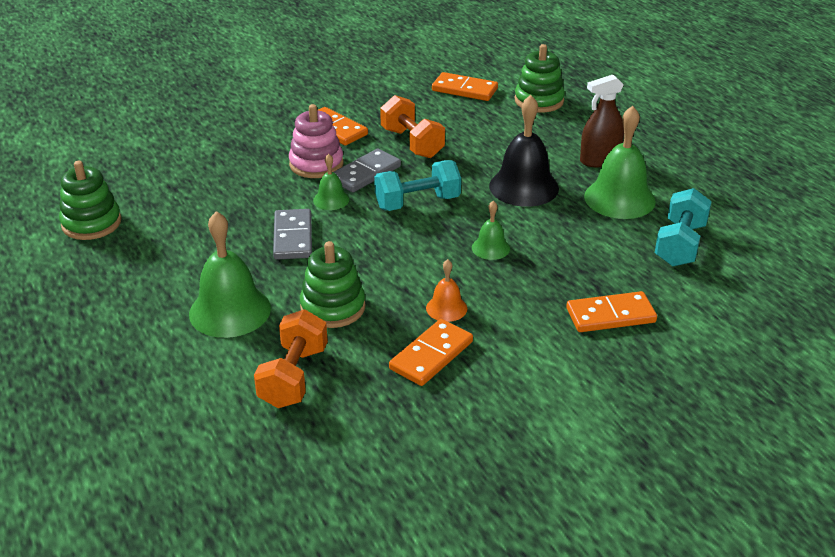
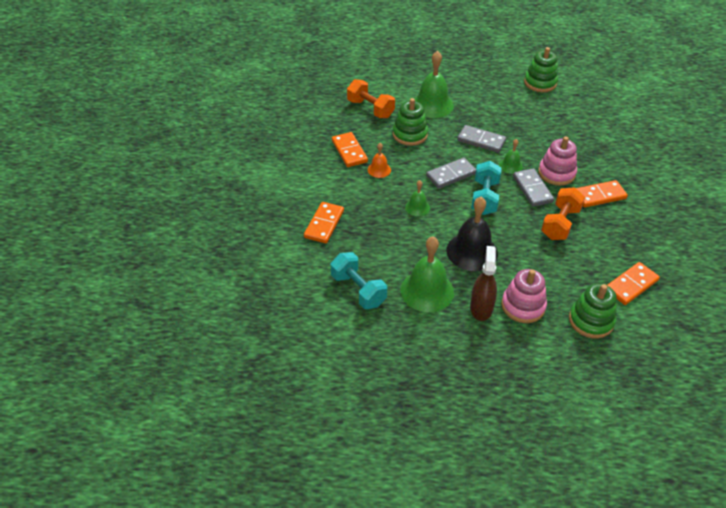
camera: 120 degrees right, 10 degrees up
(396, 241) = (451, 175): none -> grey domino
(412, 143) = (560, 224): orange dumbbell -> orange dumbbell turned 60 degrees counterclockwise
(566, 138) = (523, 306): none -> pink stacking toy

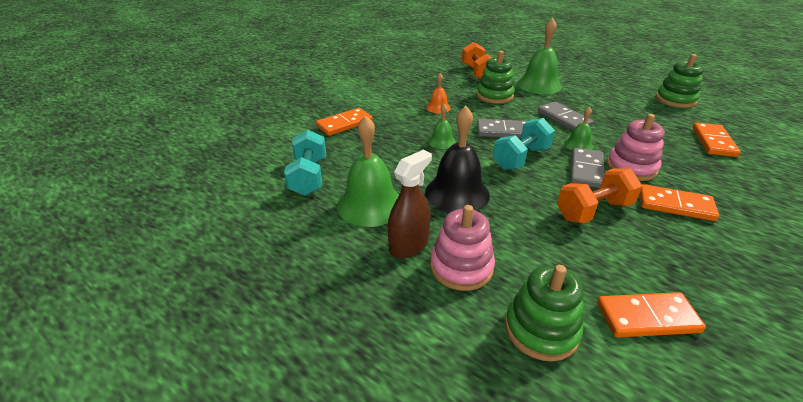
camera: 35 degrees right, 10 degrees down
(349, 151) = (427, 90): orange domino -> orange domino (713, 142)

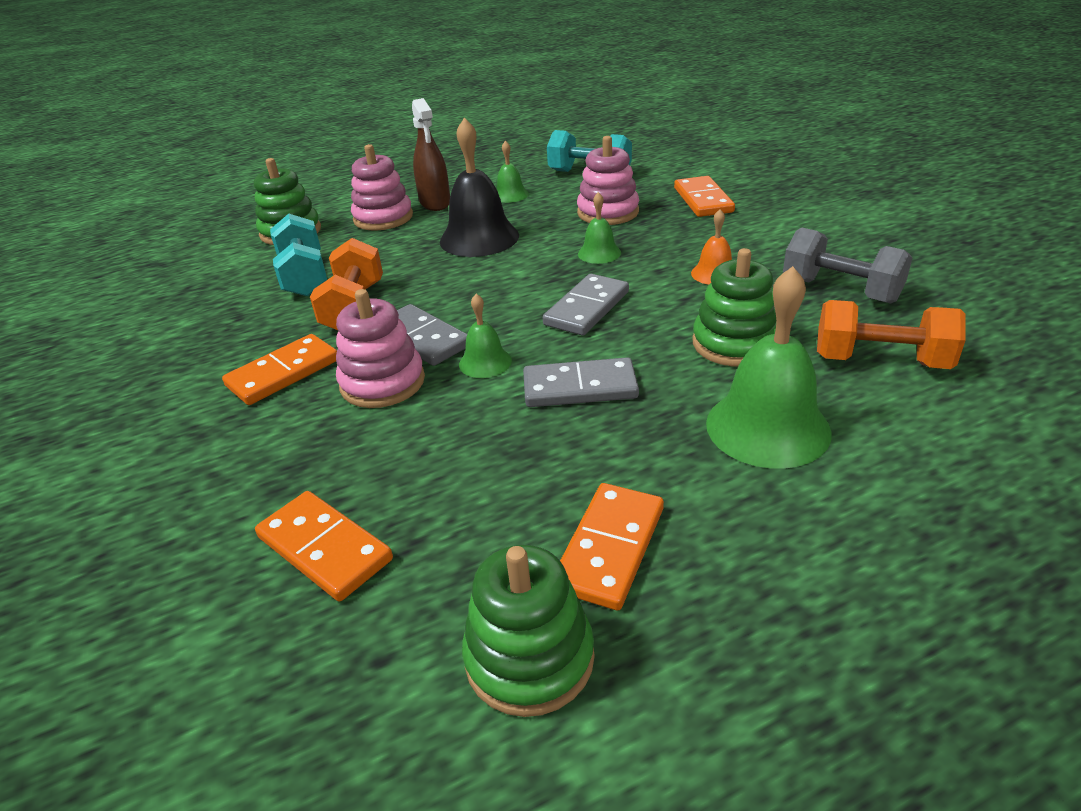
camera: 120 degrees right, 0 degrees up
(370, 204) = (510, 195): green bell -> green bell, size x0.51
(381, 152) = (608, 212): none -> pink stacking toy
(430, 82) = (840, 290): none -> grey dumbbell
(521, 158) = (502, 298): turquoise dumbbell -> turquoise dumbbell (304, 276)
(647, 318) = (230, 276): orange domino -> orange domino (609, 548)

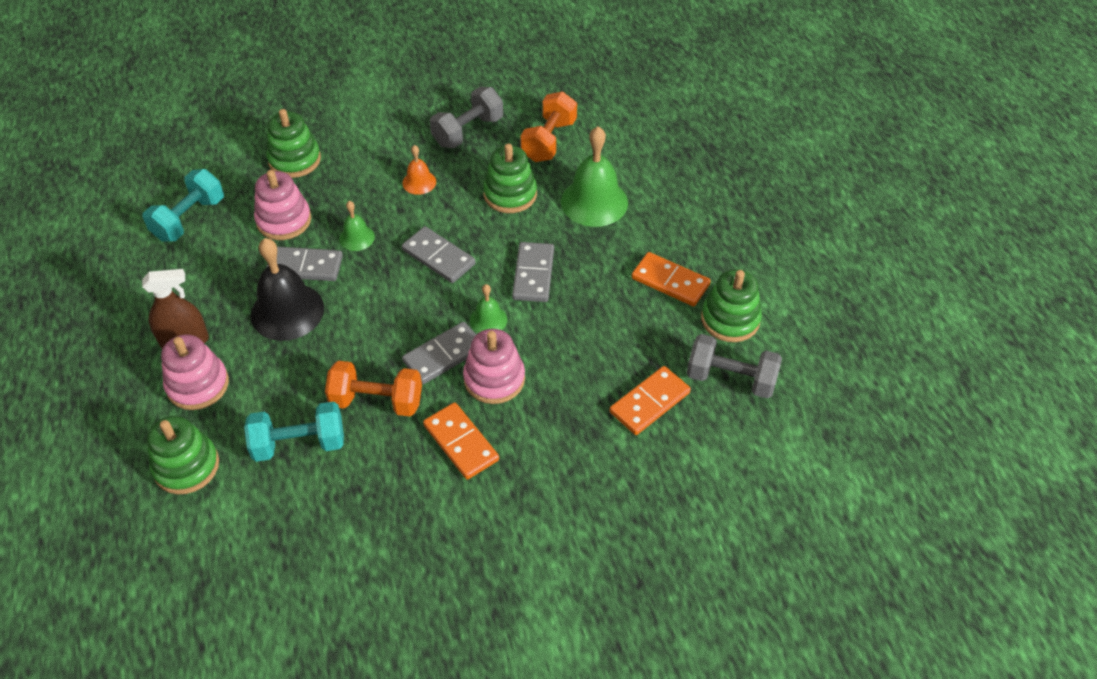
camera: 85 degrees left, 15 degrees up
(370, 670) = (730, 379): none -> grey dumbbell
(510, 195) = (203, 282): green bell -> none
(544, 235) = (305, 266): none -> grey domino
(702, 200) = (294, 160): orange domino -> green stacking toy

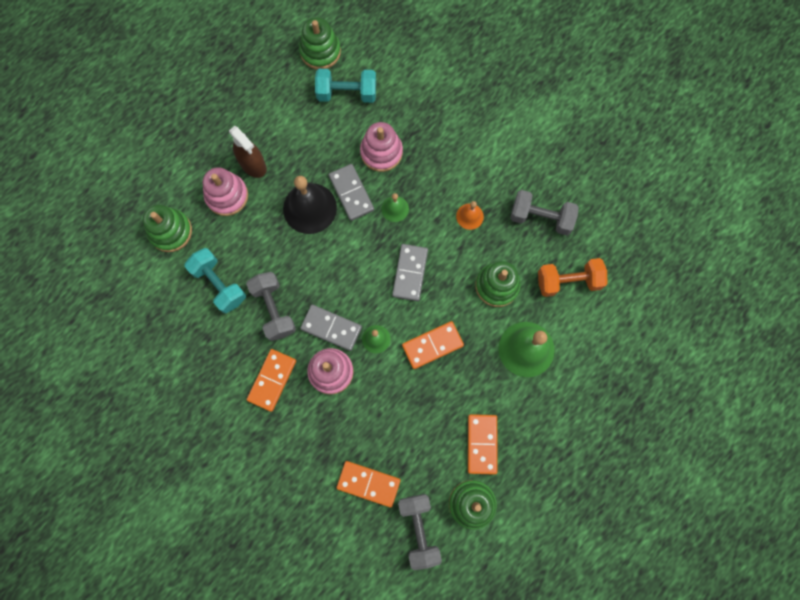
camera: 60 degrees right, 25 degrees up
(294, 160) = (438, 120): green stacking toy -> green stacking toy (320, 51)
(377, 401) = (274, 309): orange dumbbell -> grey dumbbell
(533, 274) = (432, 345): grey domino -> orange domino

